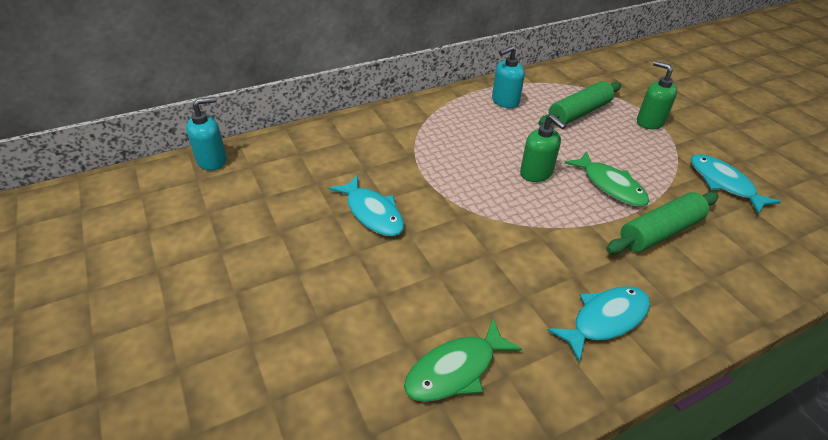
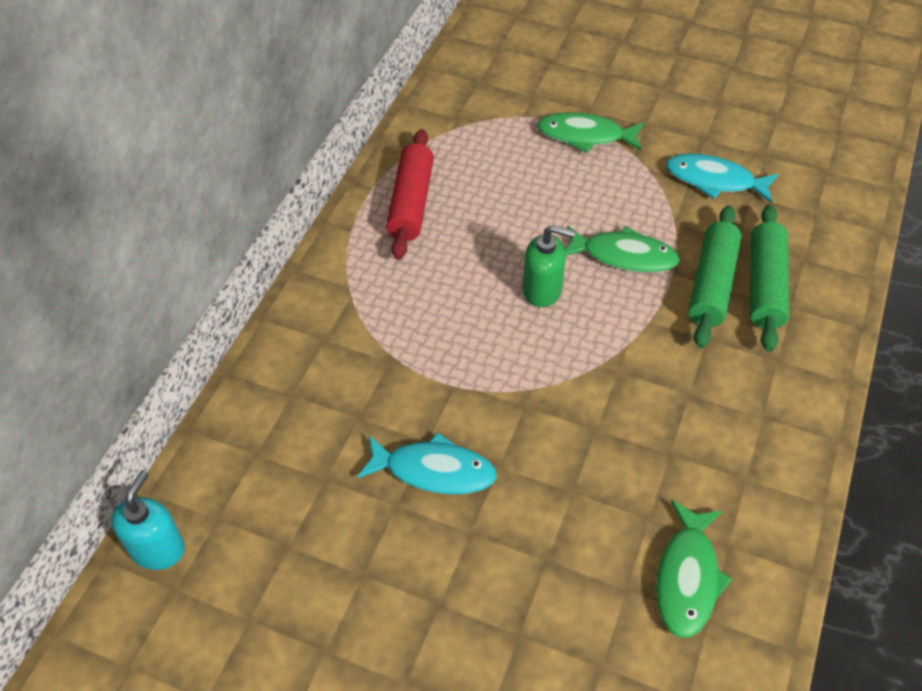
camera: 40 degrees left, 10 degrees up
(505, 101) = (411, 203): turquoise soap dispenser -> red rolling pin
(578, 113) = (505, 169): green rolling pin -> green rolling pin (764, 285)
(605, 320) = (751, 423): turquoise fish -> none
(649, 122) = (585, 136): green soap dispenser -> green fish

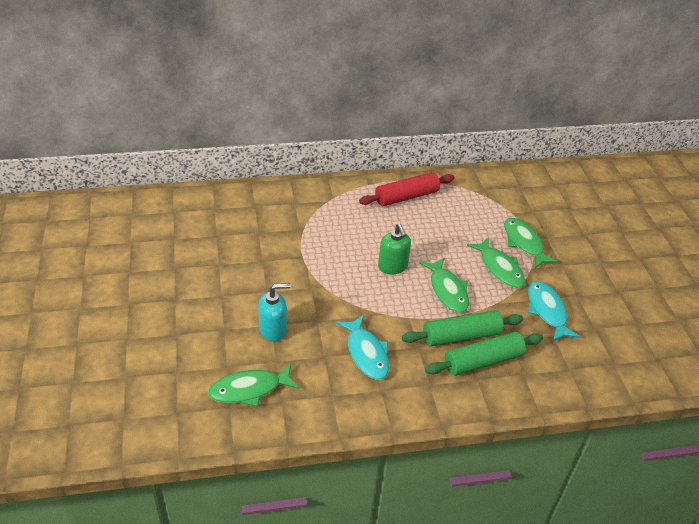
camera: 55 degrees right, 10 degrees down
(157, 548) = (147, 201): turquoise soap dispenser -> turquoise soap dispenser (273, 330)
(433, 470) = (247, 269): turquoise fish -> turquoise fish (366, 353)
(615, 183) = (499, 268): none -> green fish

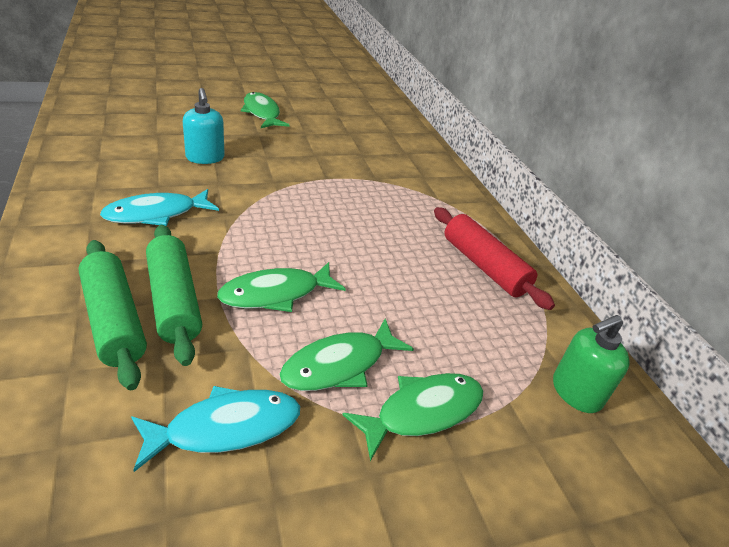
camera: 80 degrees right, 5 degrees down
(249, 389) = (121, 144): green fish -> green fish (262, 113)
(393, 266) = (321, 244): green soap dispenser -> green soap dispenser (575, 392)

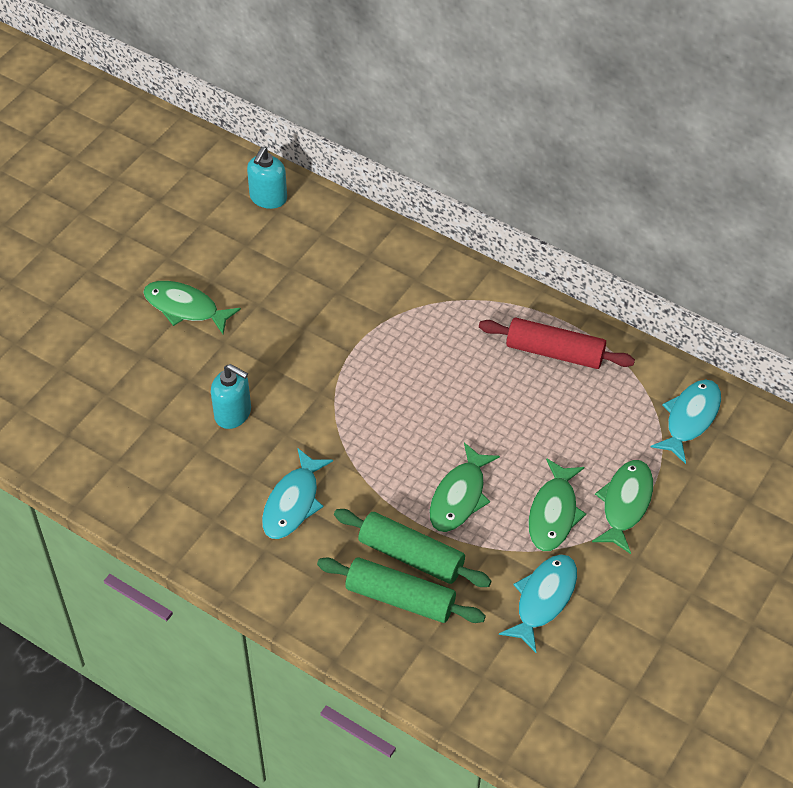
camera: 35 degrees left, 15 degrees up
(380, 108) = (268, 198): none -> turquoise soap dispenser
(575, 392) = (690, 418): green soap dispenser -> turquoise fish

